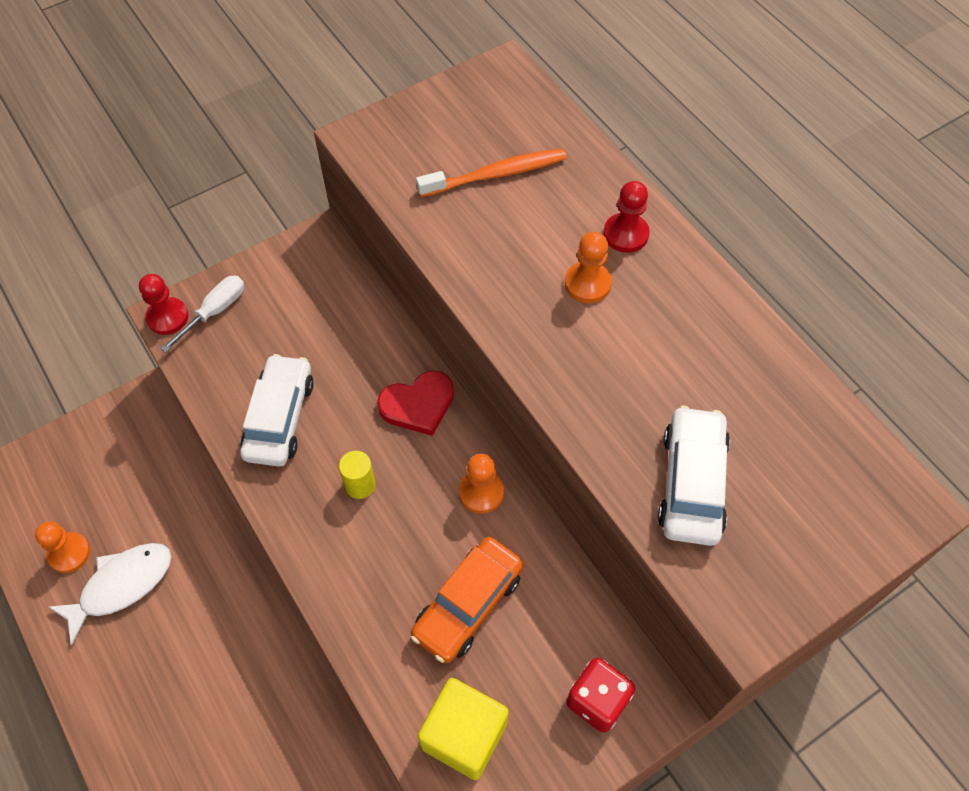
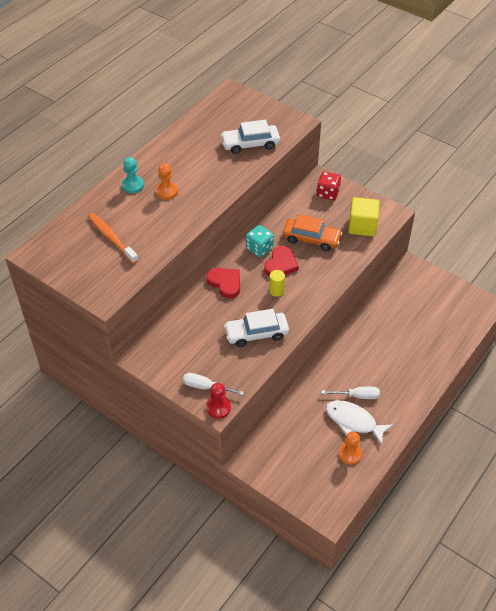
camera: 110 degrees left, 10 degrees down
(165, 615) = (357, 396): none -> white screwdriver
(423, 517) = (281, 264): none -> red heart
(481, 492) = (259, 248): orange pawn -> turquoise dice
(625, 234) = (133, 185): red pawn -> turquoise pawn

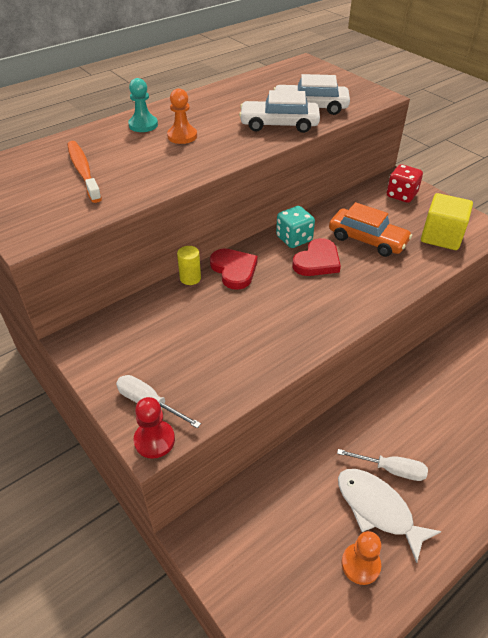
camera: 15 degrees right, 5 degrees down
(256, 333) = (254, 342): white car -> white car (279, 124)
(276, 291) = (301, 292): yellow cylinder -> yellow cylinder (190, 278)

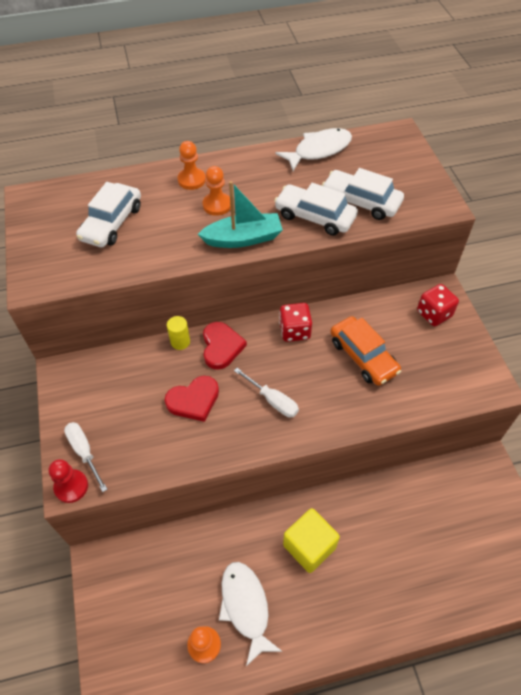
camera: 25 degrees right, 10 degrees up
(83, 171) = (112, 223): orange toothbrush -> white car
(143, 125) = (191, 180): turquoise pawn -> orange pawn
(226, 152) = (243, 239): none -> turquoise boat
(246, 84) = (319, 150): none -> white fish
(294, 239) = (294, 331): turquoise dice -> red dice
(317, 261) = (300, 364): red heart -> red heart (194, 400)
(391, 469) = (279, 578): white screwdriver -> white screwdriver (273, 400)
(441, 236) = (439, 379): yellow cube -> yellow cube (309, 546)

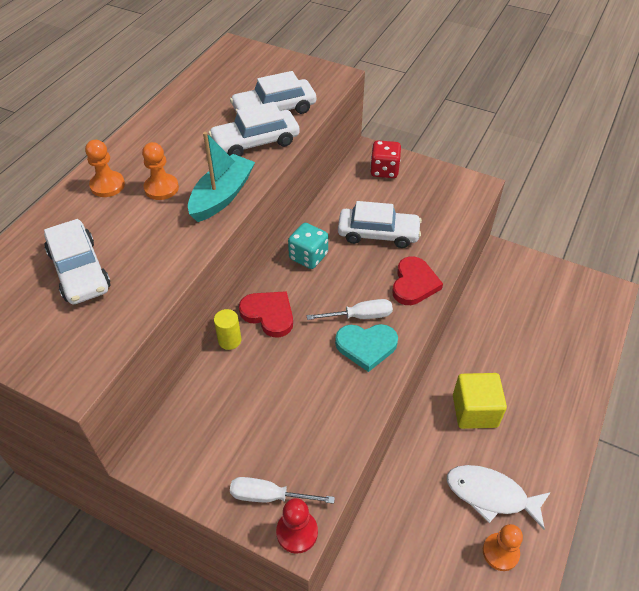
camera: 50 degrees left, 5 degrees down
(194, 400) = (302, 370): red heart -> red heart (414, 283)
(249, 423) = (366, 346): none -> turquoise heart
(294, 331) = (308, 256): red dice -> turquoise dice
(319, 150) = (188, 95): white fish -> none
(363, 356) = (378, 234): orange car -> white car

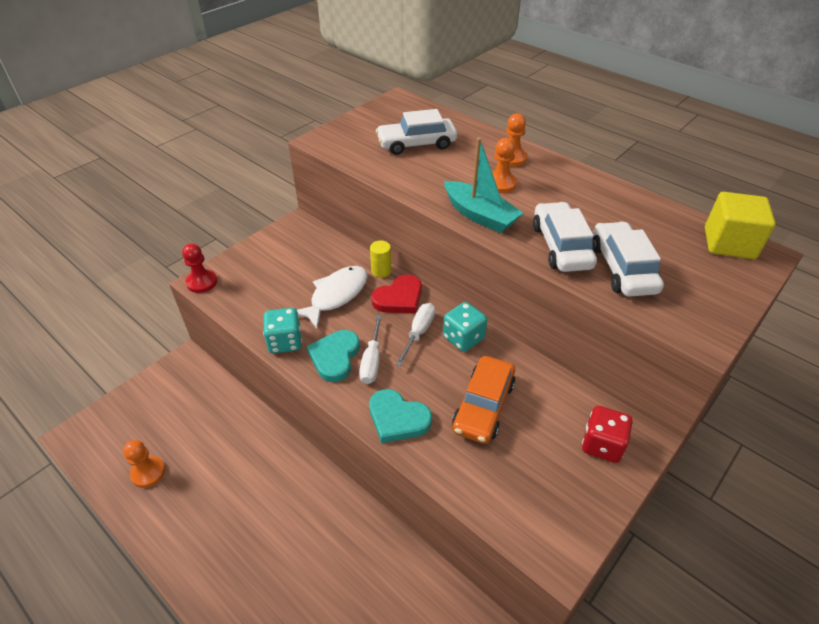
camera: 105 degrees right, 5 degrees down
(269, 496) = (236, 273): white screwdriver -> white screwdriver (418, 332)
(363, 396) = (285, 342): none -> turquoise dice
(378, 234) = (483, 406): white car -> orange car
(414, 283) = (397, 418): red heart -> turquoise heart
(475, 411) = (283, 506): yellow cube -> yellow cube (729, 243)
(491, 495) = (197, 485): white fish -> white fish (336, 295)

